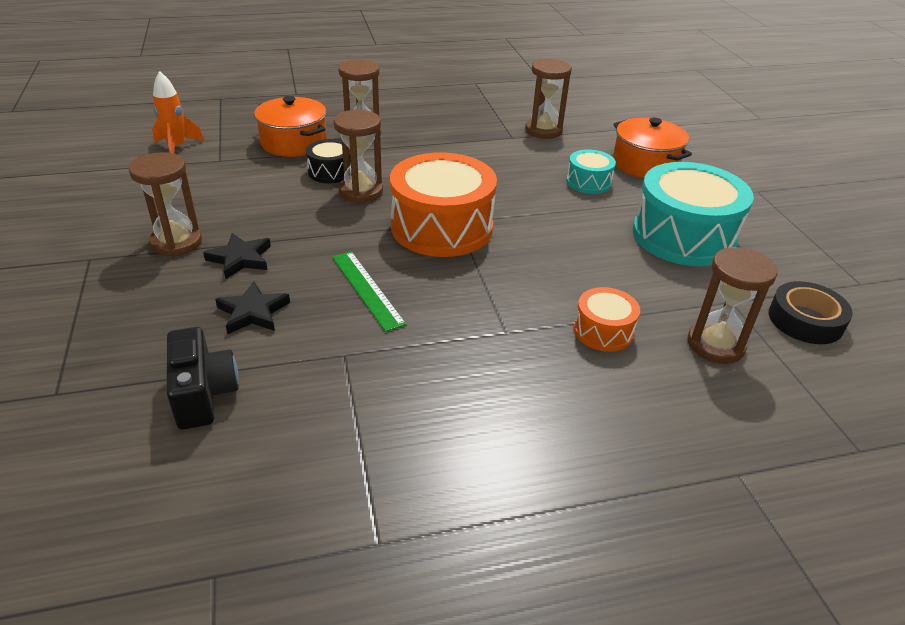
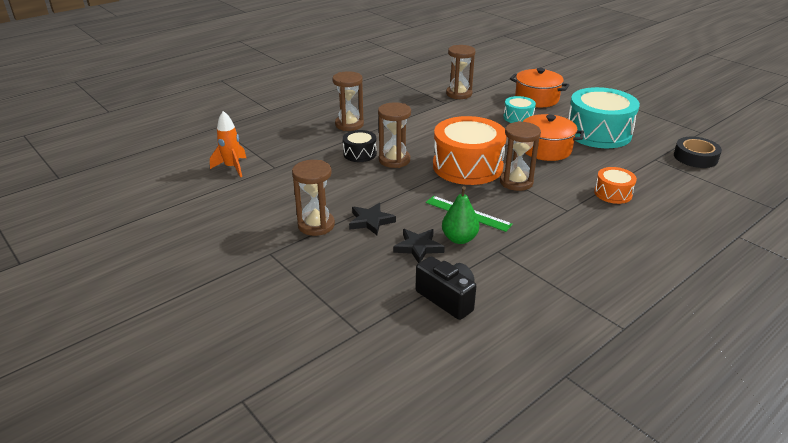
camera: 25 degrees left, 5 degrees down
(294, 143) = (311, 142): orange pot -> orange pot (546, 149)
(315, 319) = (459, 239): none -> green pear
(715, 345) = (669, 182): brown hourglass -> brown hourglass (516, 182)

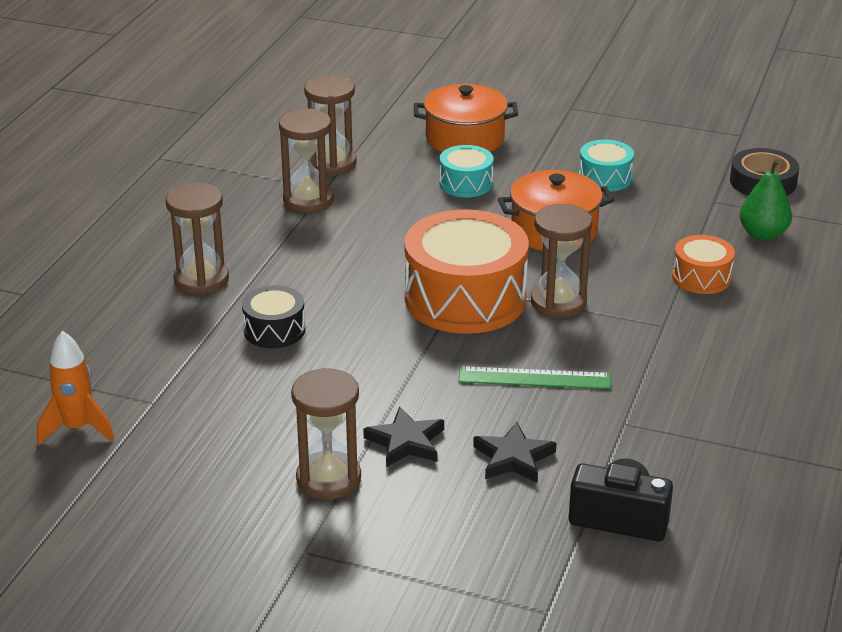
camera: 30 degrees left, 0 degrees up
(394, 160) = (342, 324): brown hourglass -> brown hourglass (308, 200)
(459, 239) = (558, 423): green pear -> green pear (763, 234)
(598, 133) = (605, 178): turquoise drum -> turquoise drum, size x0.49

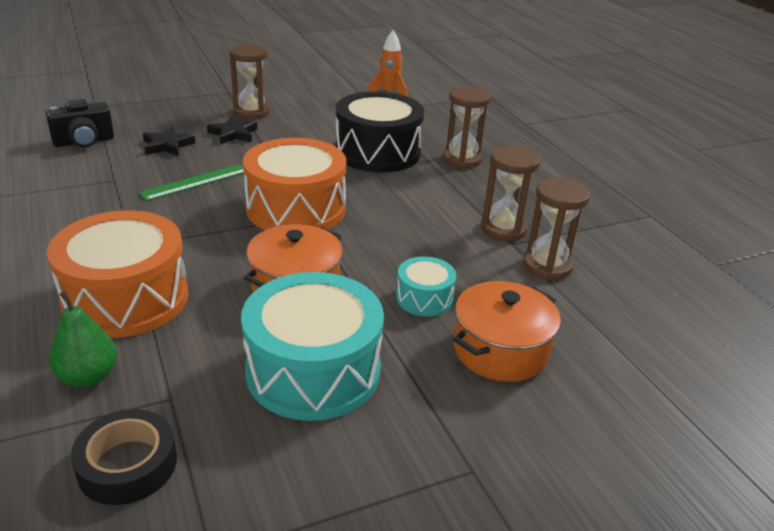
camera: 135 degrees right, 0 degrees up
(274, 330) = (377, 152): black drum -> black drum, size x2.04
(558, 302) = (228, 231): brown hourglass -> none
(605, 178) = (313, 370): turquoise drum -> turquoise drum, size x2.04
(701, 277) = (126, 298): orange drum -> orange drum, size x2.04

